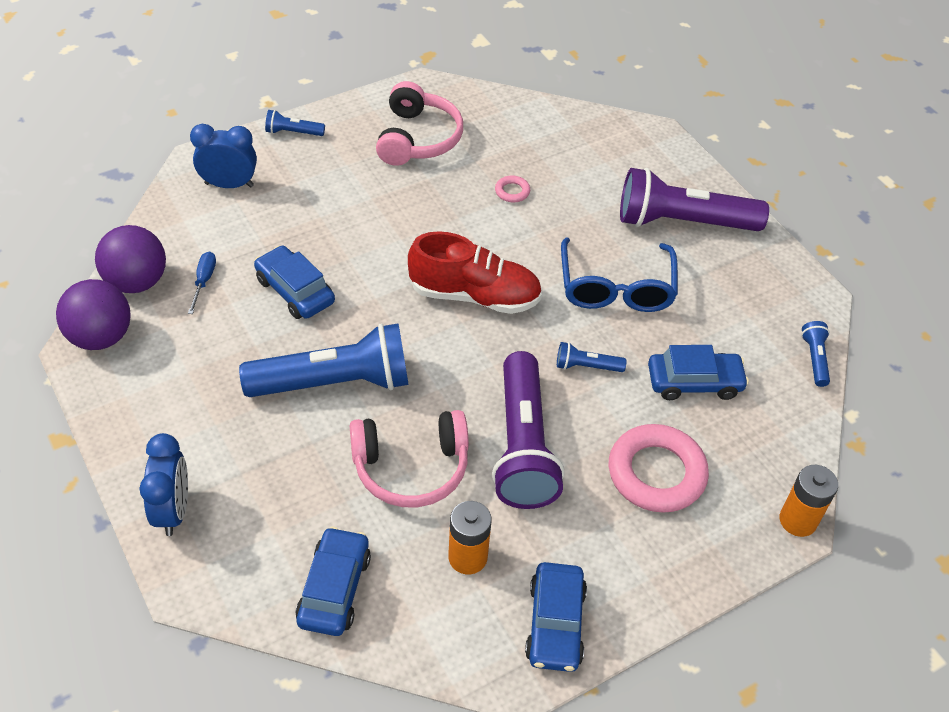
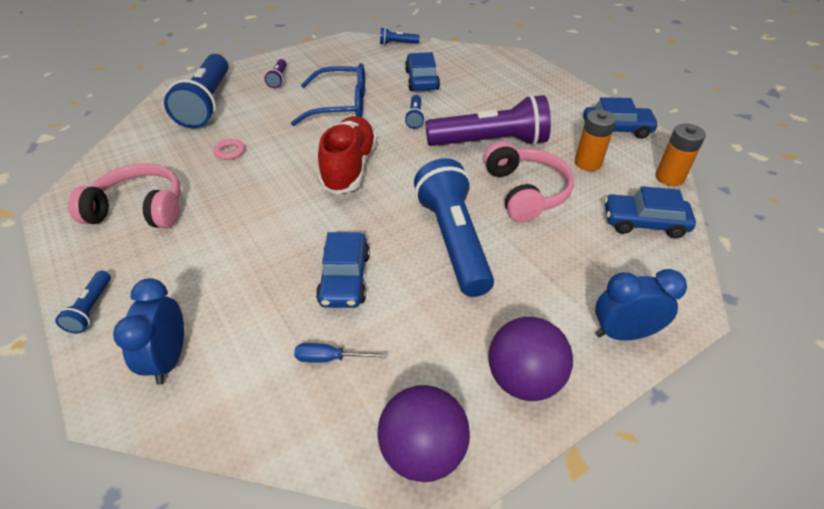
camera: 90 degrees left, 5 degrees down
(137, 282) = (330, 430): purple ball -> purple ball (523, 379)
(295, 291) = (344, 278): blue car -> blue car turned 45 degrees counterclockwise
(616, 162) = (207, 103): none -> blue flashlight
(656, 473) = (495, 94): pink ring -> none
(683, 222) = (278, 79): purple flashlight -> purple flashlight, size x0.43
(798, 520) = (511, 55): orange battery -> orange battery (669, 177)

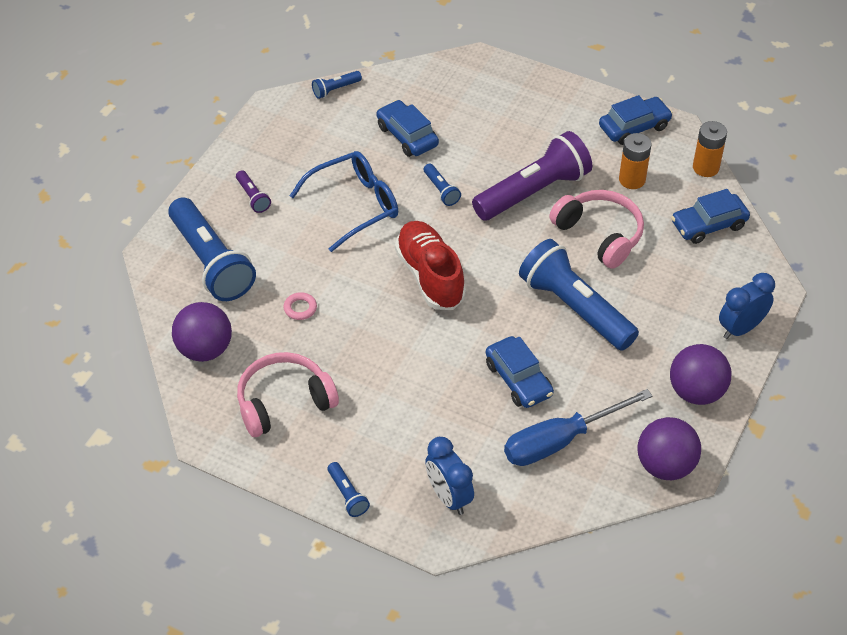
camera: 30 degrees left, 5 degrees up
(134, 151) = (205, 349): none -> purple ball
(330, 358) = (560, 441): blue screwdriver -> blue screwdriver, size x2.23

